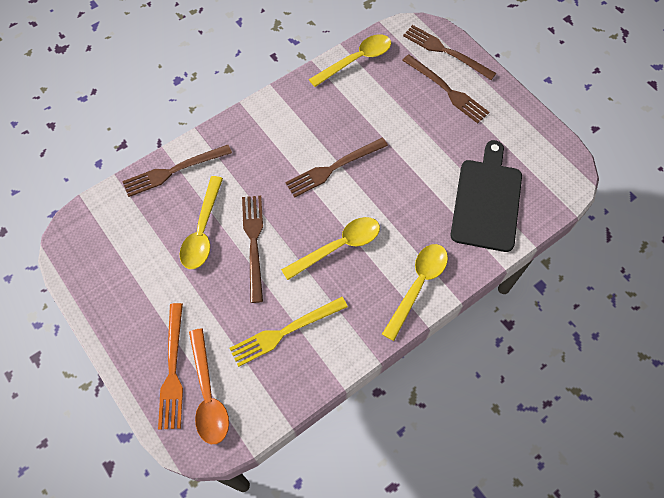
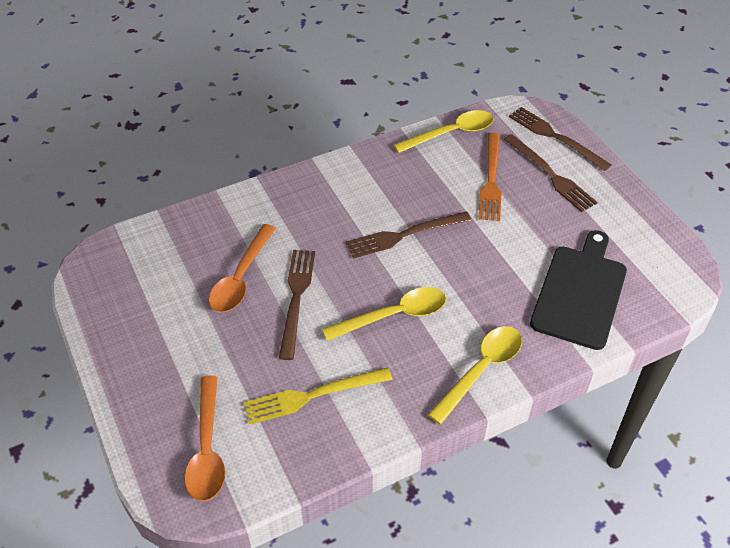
camera: 10 degrees right, 15 degrees down
(172, 369) = (172, 415): orange fork -> orange fork (491, 179)
(174, 171) = (223, 214): brown fork -> none
(202, 231) = (241, 278): yellow spoon -> orange spoon

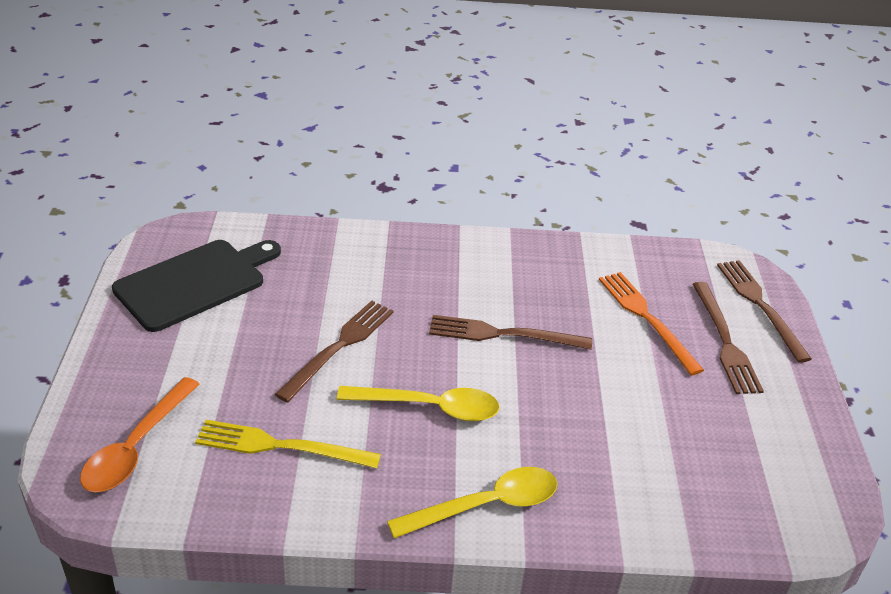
camera: 25 degrees right, 10 degrees down
(241, 278) = (298, 305): orange spoon -> none
(451, 133) = (634, 257): yellow spoon -> none
(491, 179) = (647, 319): orange fork -> orange fork turned 120 degrees clockwise
(580, 292) = (670, 477): black cutting board -> black cutting board (195, 283)

